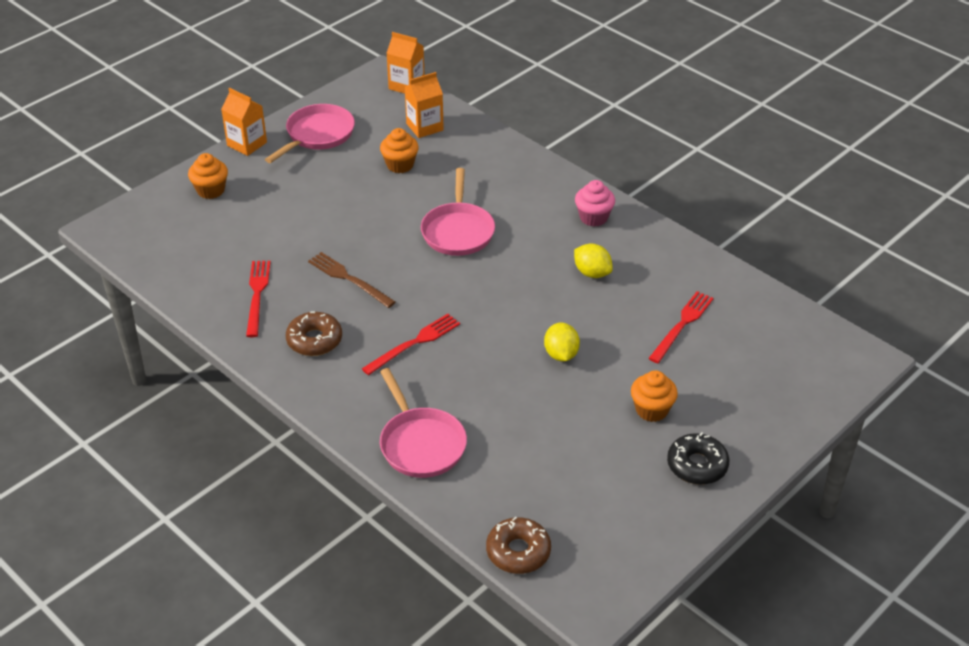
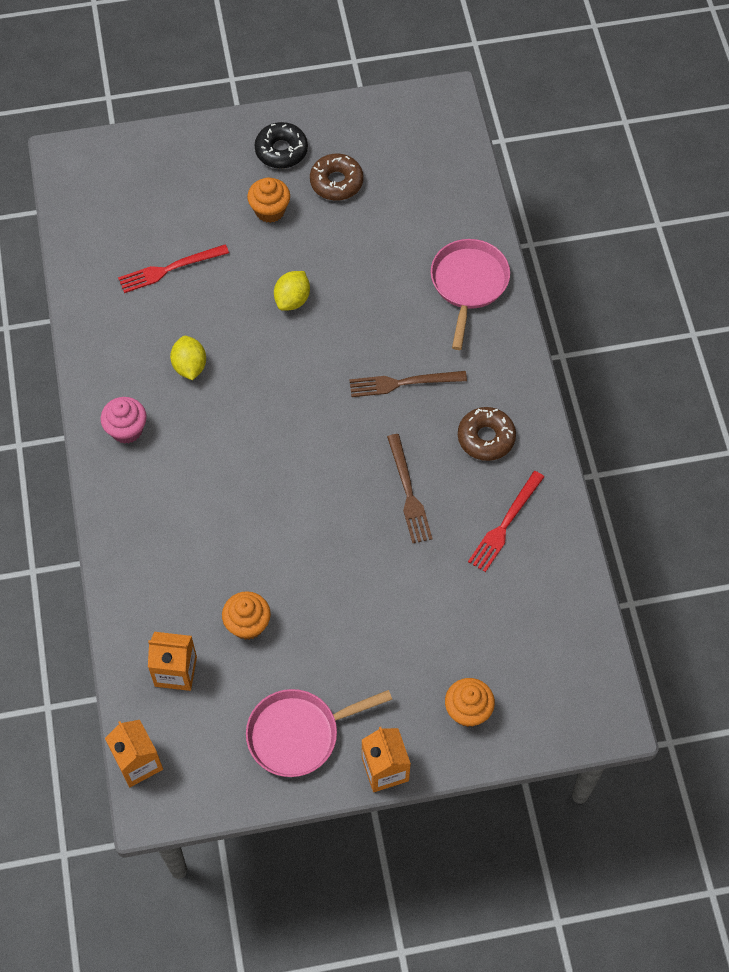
camera: 145 degrees left, 20 degrees up
(414, 343) = (403, 383): red fork -> brown fork
(458, 231) = (264, 492): pink pan -> none
(518, 552) = (463, 162): brown donut -> brown donut (336, 182)

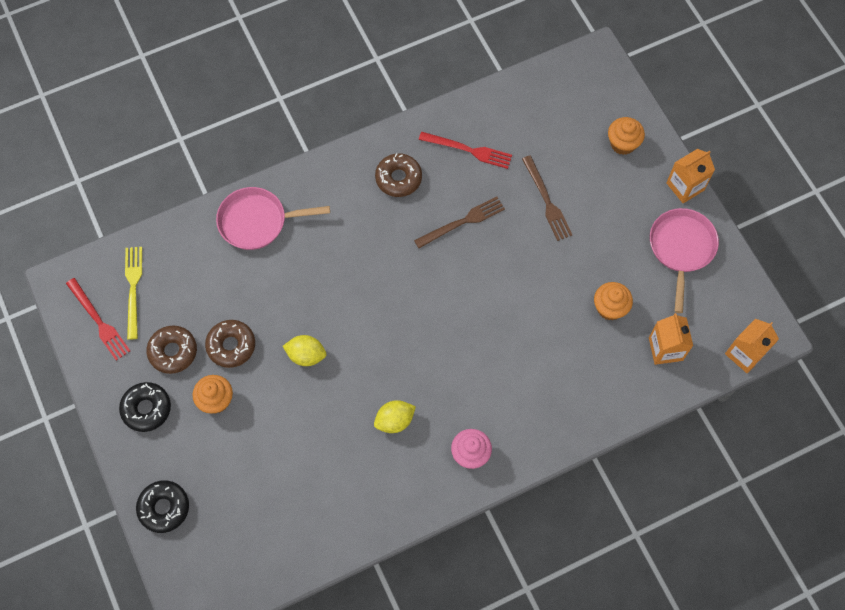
camera: 105 degrees left, 5 degrees up
(169, 269) = (299, 469): red fork -> red fork (99, 321)
(173, 149) = (164, 508): none -> black donut
(299, 734) = (681, 249): pink pan -> pink pan turned 135 degrees counterclockwise
(326, 234) = (231, 346): none -> brown donut
(403, 383) = (365, 249): brown fork -> brown fork (546, 201)
(420, 159) = (133, 288): none -> yellow fork

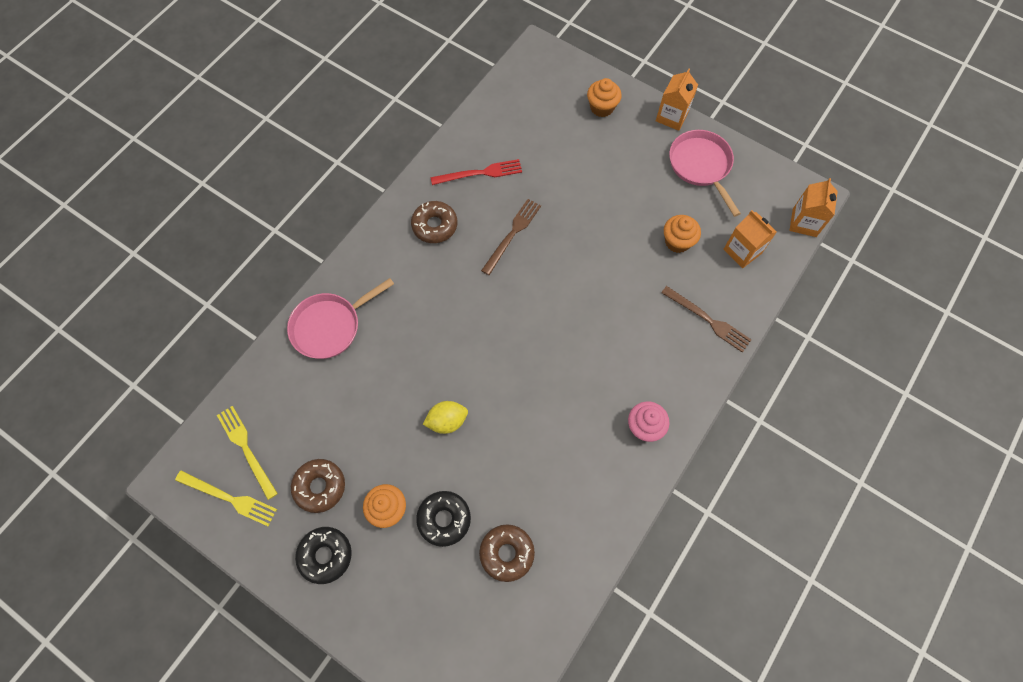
camera: 30 degrees left, 0 degrees up
(99, 321) = (229, 498): red fork -> yellow fork
(164, 508) = (398, 642): black donut -> black donut (444, 519)
(231, 346) = (372, 450): brown donut -> brown donut (507, 553)
(394, 421) = (561, 435): yellow lemon -> none
(546, 201) = (571, 182): brown fork -> brown fork (708, 320)

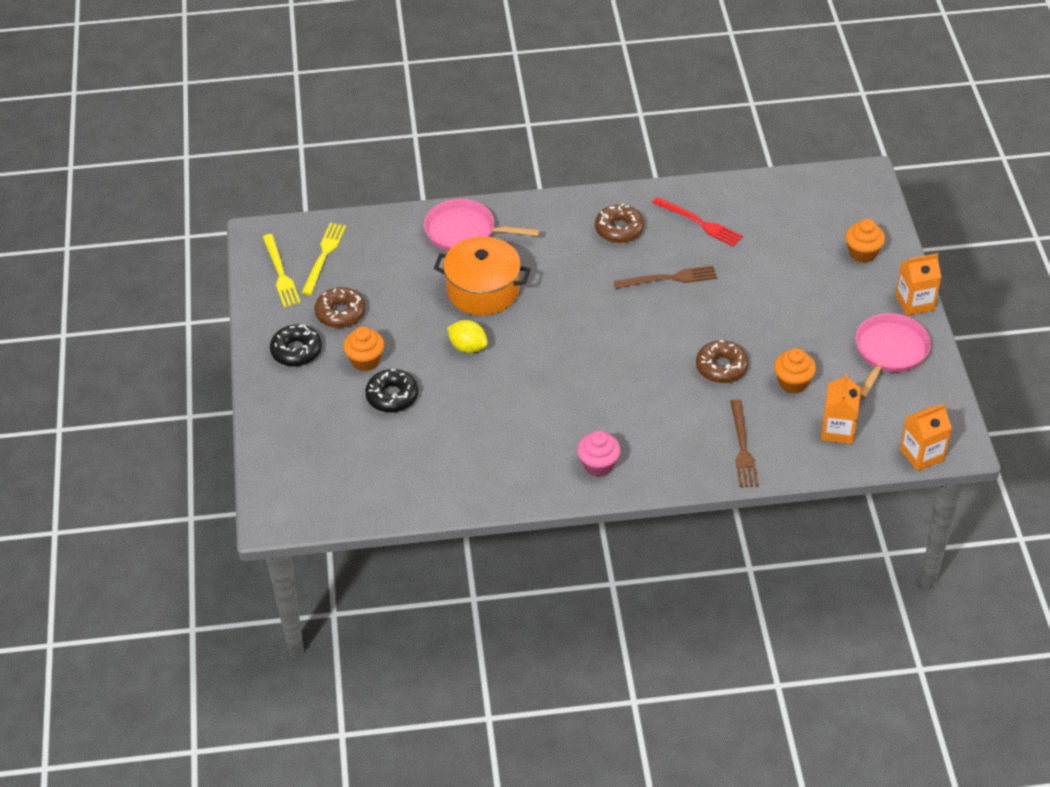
camera: 50 degrees right, 20 degrees down
(401, 363) = (483, 290): none -> orange pot
(507, 553) = (406, 448): brown donut -> brown donut (721, 367)

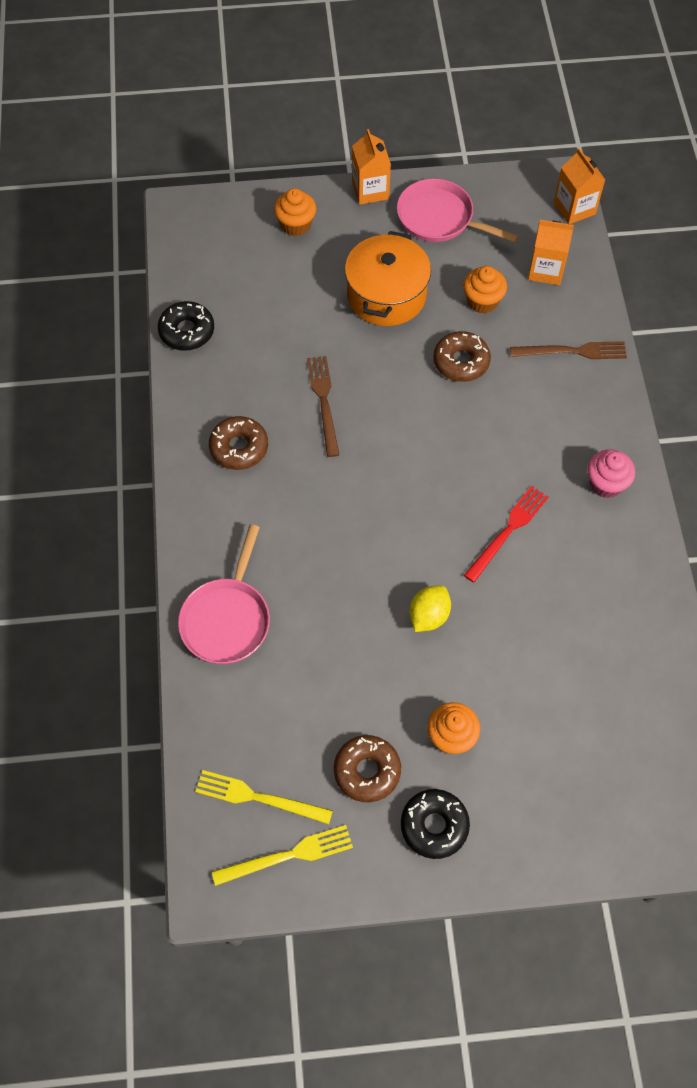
camera: 90 degrees left, 15 degrees up
(392, 396) = (510, 703): black donut -> black donut (187, 331)
(483, 290) = (333, 598): orange pot -> orange pot (386, 295)
(699, 223) = (235, 366): red fork -> red fork (508, 531)

